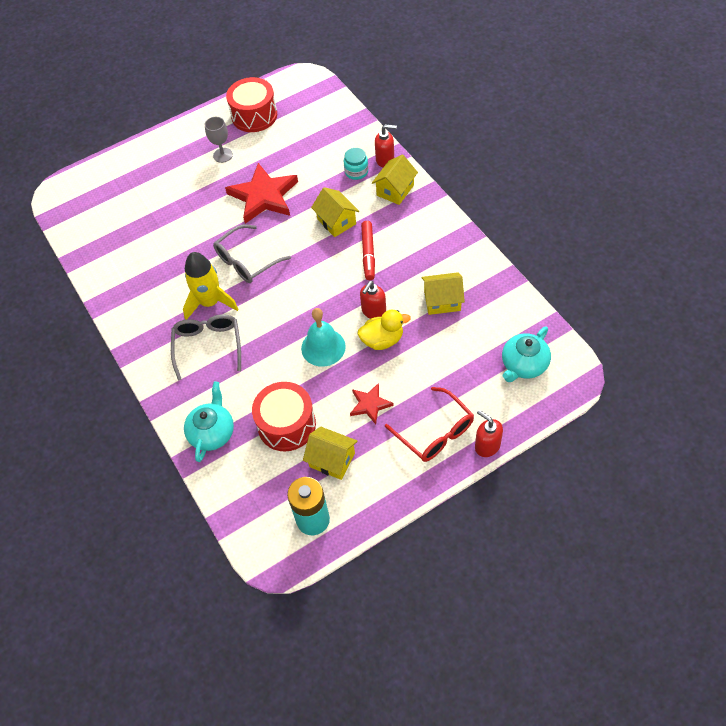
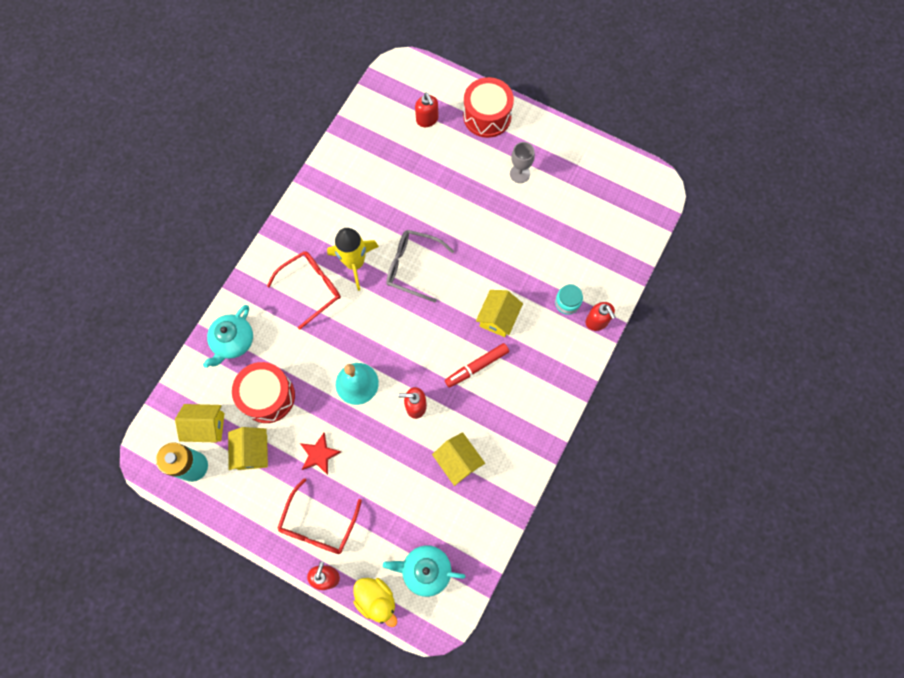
camera: 55 degrees right, 15 degrees up
(122, 195) = (427, 120): none -> red soap dispenser
(208, 346) = (311, 288): grey glasses -> red glasses
(212, 432) = (233, 341): turquoise teapot -> turquoise teapot turned 135 degrees clockwise
(254, 115) = (583, 172): red drum -> red drum (487, 116)
(264, 196) = (492, 238): red star -> none
(382, 340) = (389, 430): yellow duck -> yellow duck (376, 599)
(395, 190) = (564, 351): yellow house -> yellow house (206, 426)

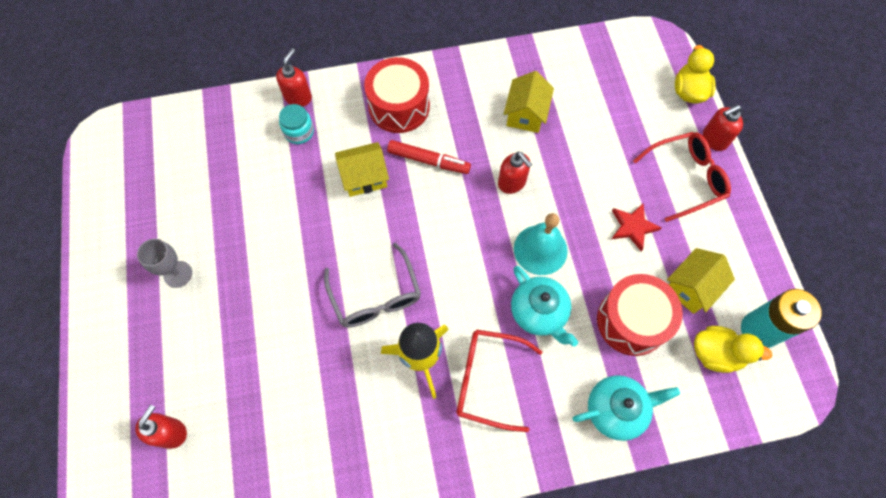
camera: 130 degrees left, 5 degrees down
(206, 426) = (716, 353): yellow house -> yellow duck
(425, 570) = (631, 75): turquoise teapot -> turquoise teapot (539, 312)
(487, 116) = (119, 366): red drum -> red drum (399, 106)

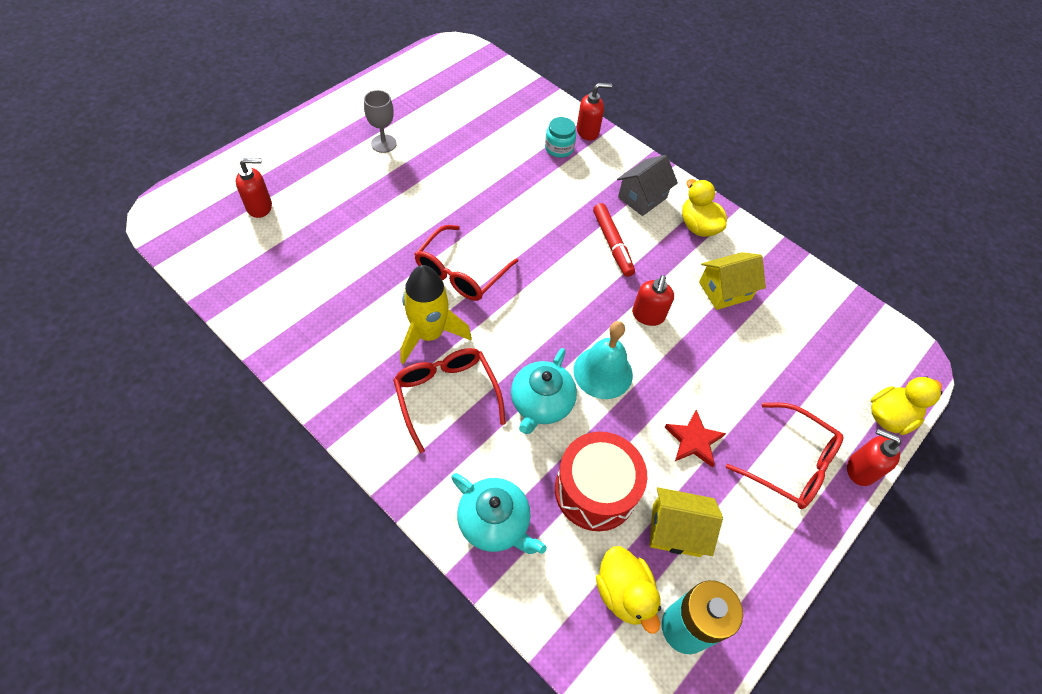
camera: 50 degrees right, 10 degrees down
(364, 177) = (558, 209): yellow house -> none
(376, 296) = (460, 273): grey glasses -> red glasses
(399, 106) = (642, 197): red drum -> grey house
(455, 88) = (698, 226): none -> yellow duck

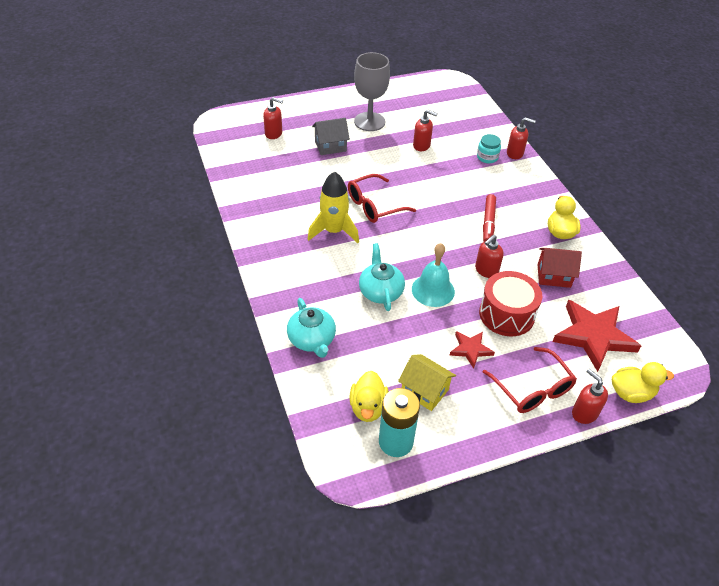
camera: 30 degrees right, 10 degrees down
(383, 143) = (369, 122): grey goblet -> grey goblet, size x1.77
(446, 395) = (324, 265): red glasses -> none
(471, 158) = (421, 146): none -> red soap dispenser
(541, 403) = (380, 291): turquoise teapot -> turquoise teapot turned 120 degrees clockwise
(595, 490) = (385, 349): red drum -> red drum (506, 314)
(642, 197) = (529, 203): grey house -> grey house (330, 146)
(725, 291) = (554, 276): yellow house -> red house
(811, 356) = (593, 336): none -> red star

